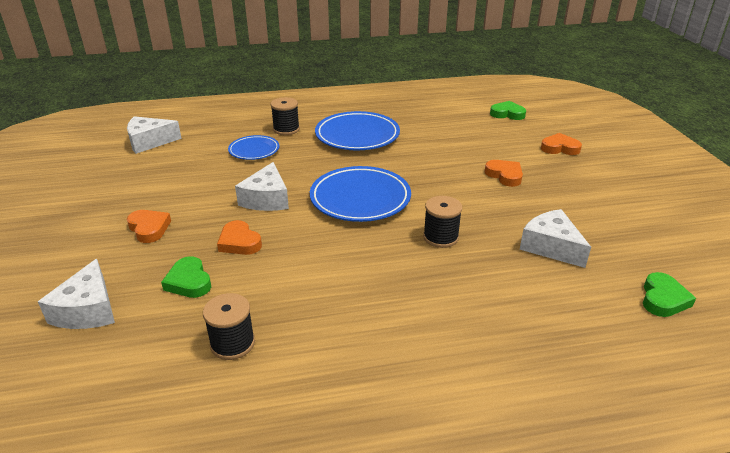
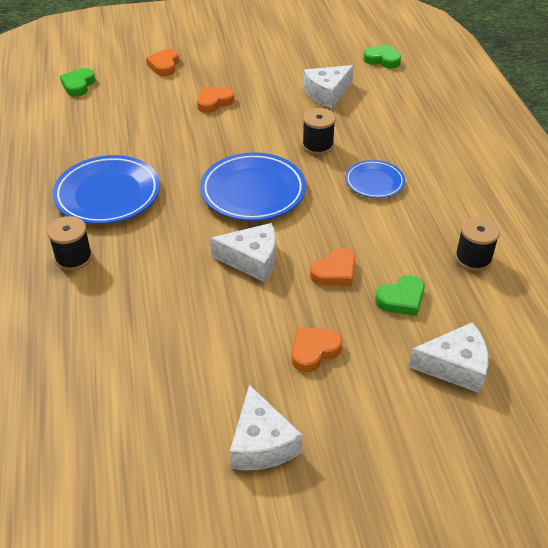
camera: 90 degrees left, 10 degrees up
(149, 142) = (81, 406): white cheese -> white cheese (261, 443)
(254, 150) = (131, 283): blue plate -> blue plate (374, 182)

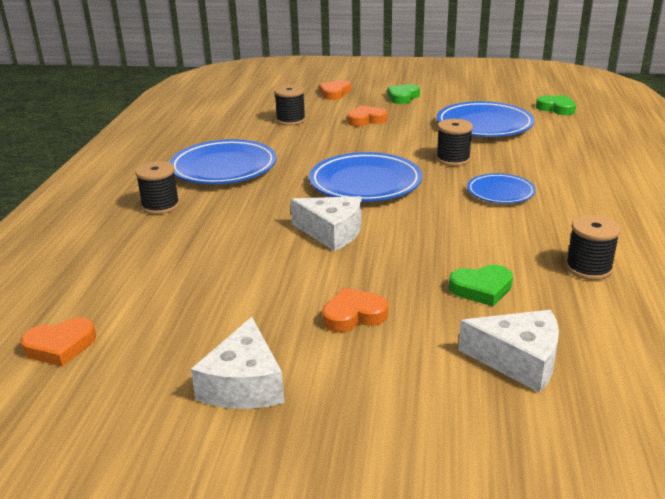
camera: 20 degrees right, 15 degrees down
(78, 85) = (249, 98): green heart -> green heart (403, 97)
(139, 113) = (290, 120): none -> black spool
(327, 93) = (484, 125): white cheese -> blue plate
(334, 272) = (416, 254): orange heart -> orange heart (60, 346)

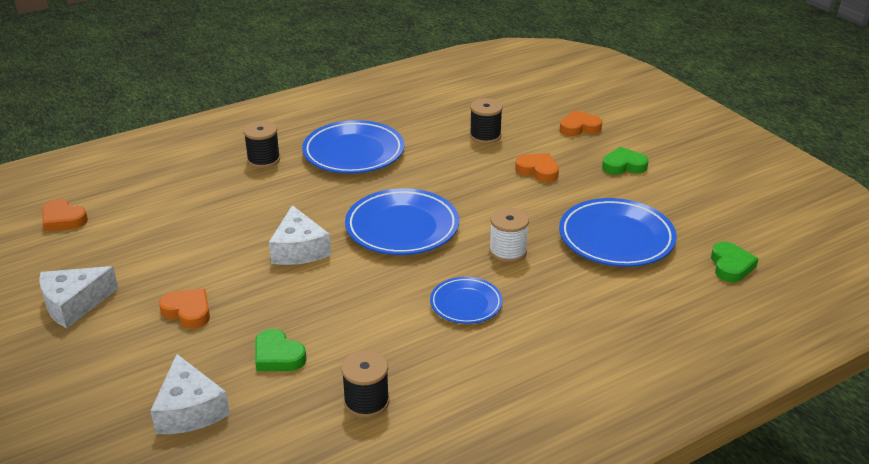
camera: 50 degrees right, 5 degrees up
(453, 159) = (508, 251): black spool -> white spool

